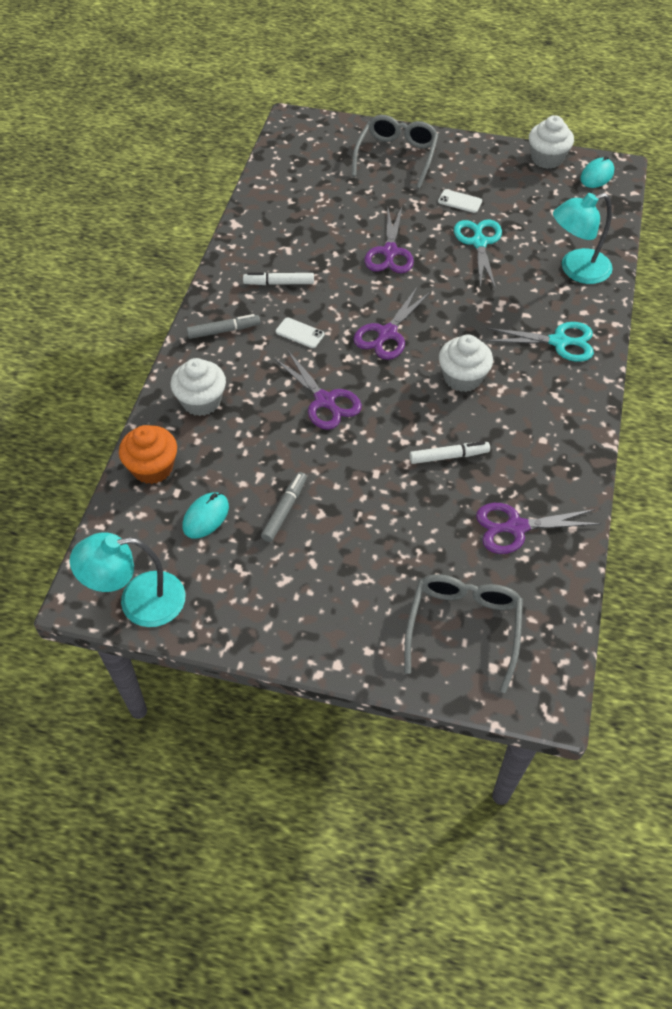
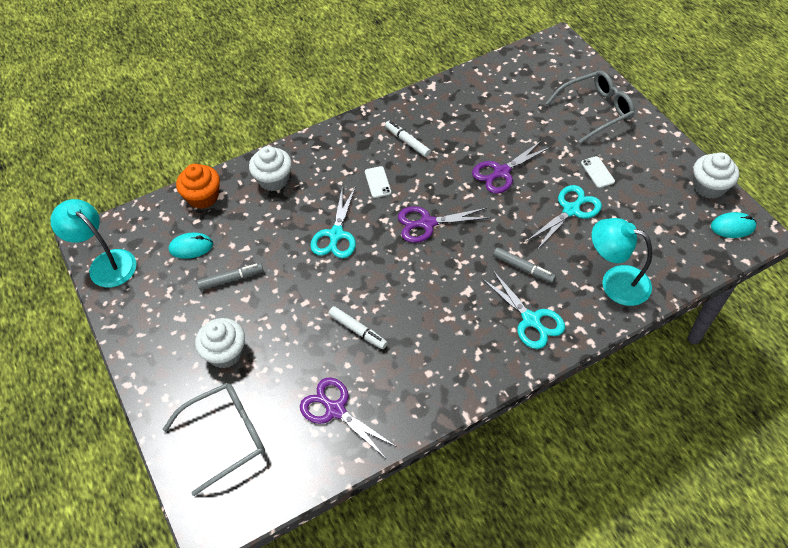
camera: 50 degrees right, 0 degrees up
(223, 331) = (339, 147): grey marker -> grey marker (523, 268)
(324, 400) = (336, 234): purple scissors -> turquoise scissors
(462, 377) = (434, 289): white cupcake -> white cupcake (225, 353)

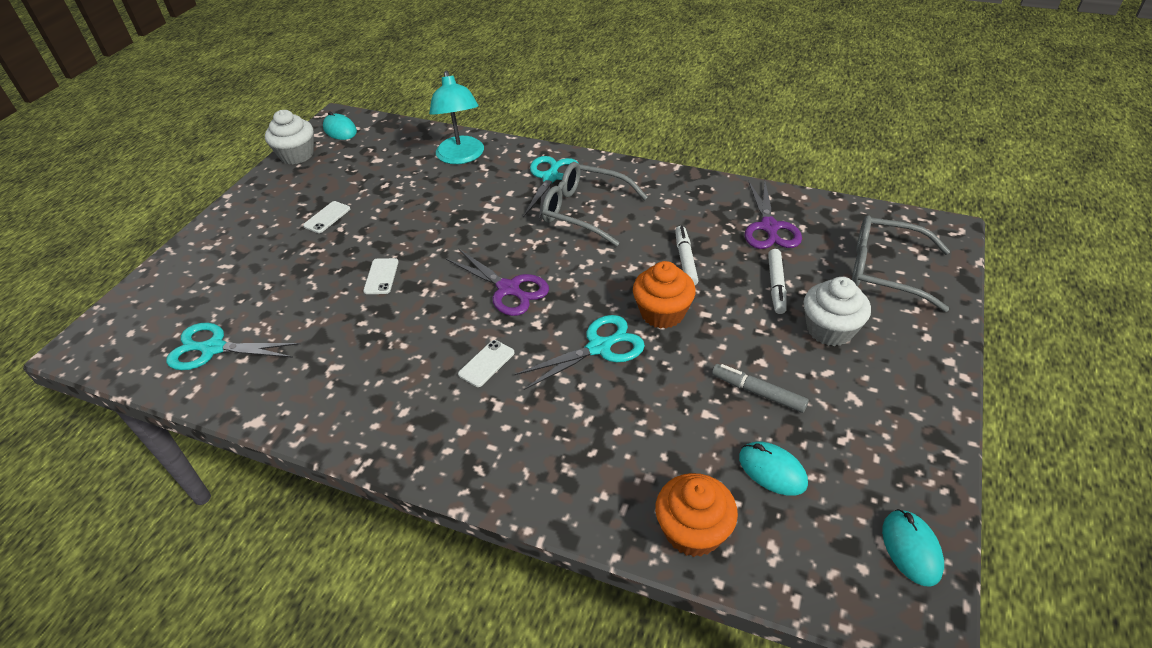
camera: 130 degrees left, 10 degrees down
(106, 263) = (911, 549): turquoise lamp -> turquoise mouse
(273, 180) = (581, 471): white cupcake -> none
(328, 282) = (662, 313): none -> orange cupcake
(407, 142) = (392, 379): white marker -> white marker (776, 285)
(501, 172) = (381, 276): purple scissors -> white phone
(523, 268) = (499, 205): grey marker -> none
(571, 210) = (397, 211): turquoise scissors -> turquoise scissors (214, 348)
(595, 111) = (222, 258): grey glasses -> grey glasses (585, 211)

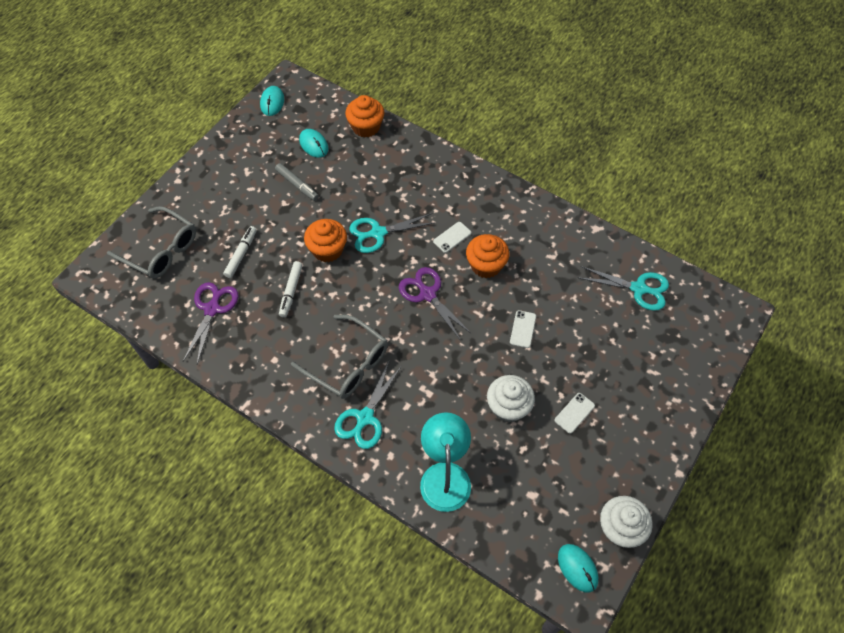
camera: 170 degrees left, 15 degrees up
(432, 336) = (486, 265): none -> orange cupcake
(829, 329) = (230, 214): white cupcake -> white cupcake (508, 407)

